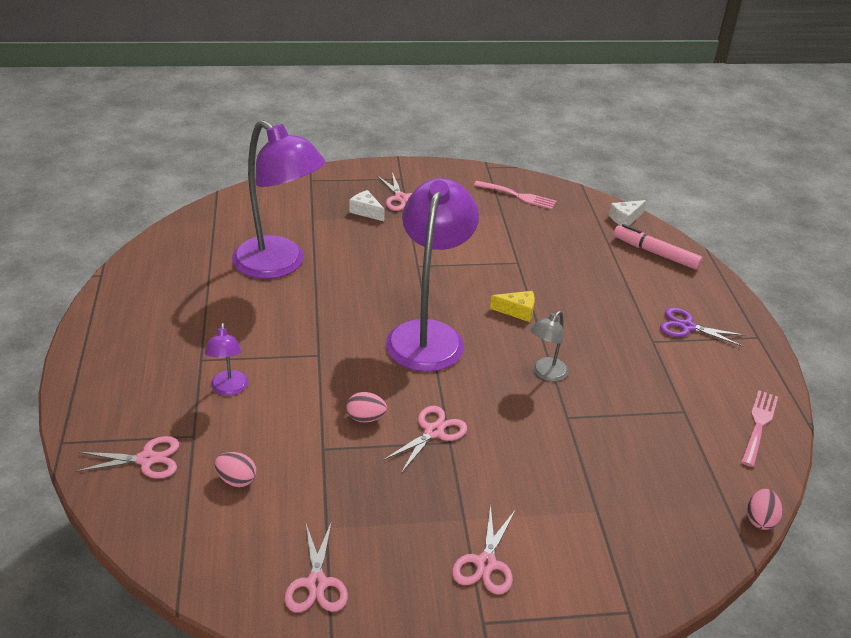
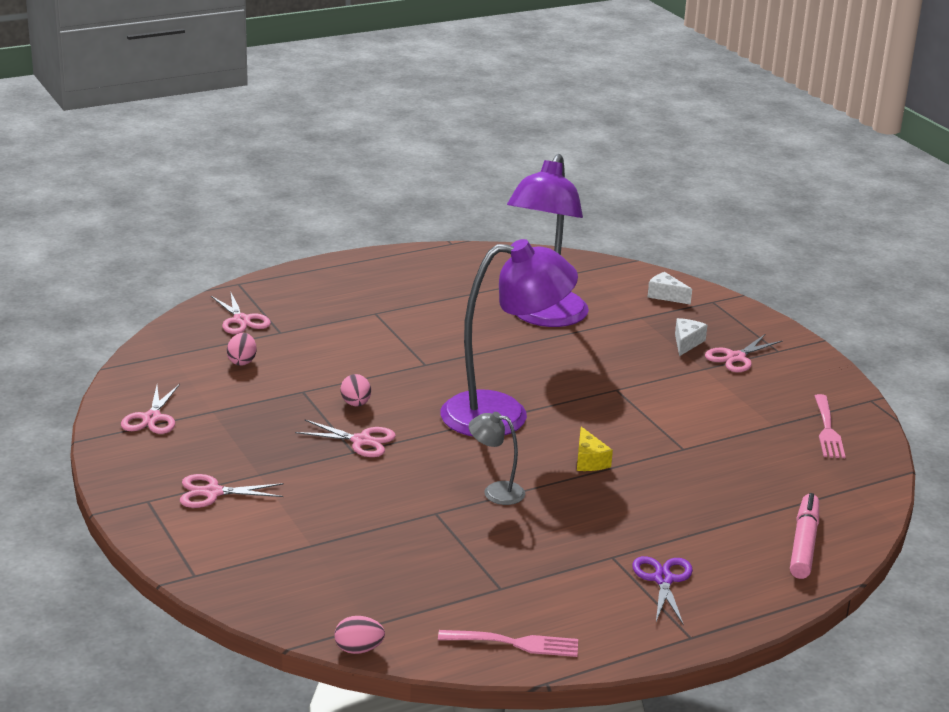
camera: 70 degrees right, 10 degrees down
(229, 389) = (347, 333): purple lamp -> none
(316, 584) = (151, 418): pink scissors -> pink scissors turned 60 degrees counterclockwise
(625, 219) = (862, 513): white cheese -> white cheese (666, 295)

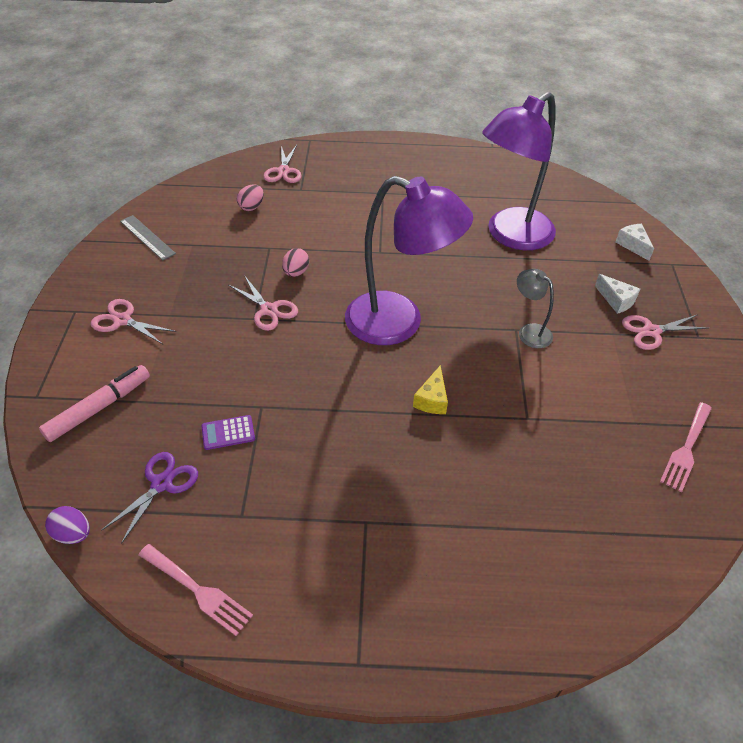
camera: 30 degrees right, 20 degrees up
(151, 418) = (147, 237): pink scissors -> grey ruler
(358, 649) = (73, 534): pink egg -> purple egg
(425, 540) = (228, 433): none -> purple calculator
(495, 491) = (327, 403): grey lamp -> grey lamp (529, 331)
(663, 579) = (389, 573): purple scissors -> purple scissors (162, 483)
(686, 343) = (616, 300): white cheese -> white cheese turned 90 degrees clockwise
(804, 544) = (562, 589): pink marker -> pink marker (99, 408)

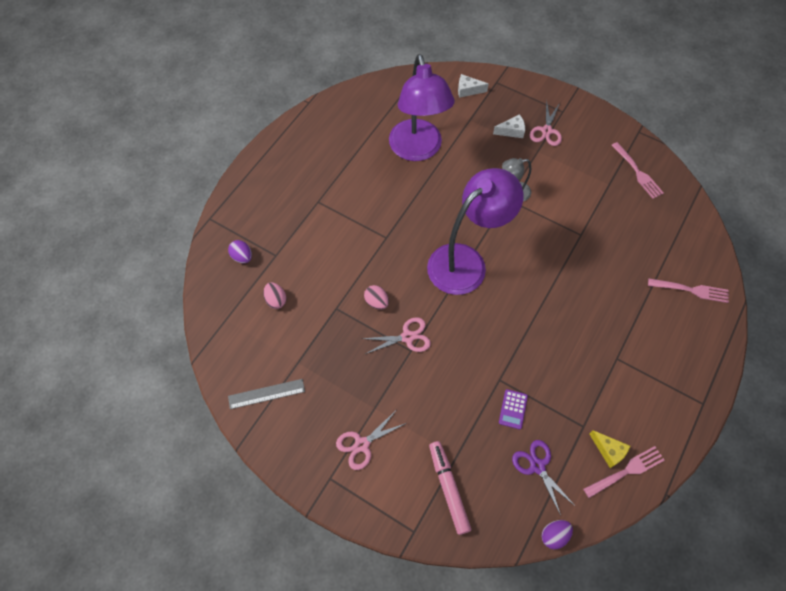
camera: 60 degrees left, 15 degrees up
(283, 171) = (242, 257): pink scissors -> purple egg
(432, 399) = (542, 277): yellow cheese -> yellow cheese (608, 451)
(545, 584) = (691, 290): none -> pink fork

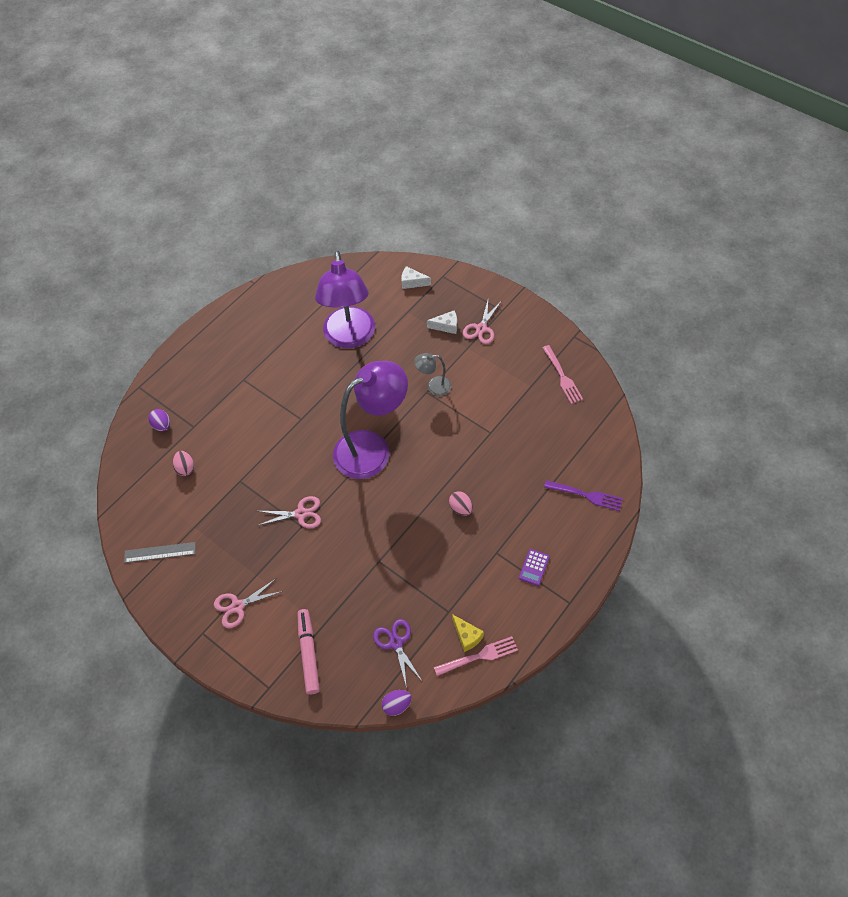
camera: 10 degrees right, 5 degrees down
(376, 302) = (279, 478): pink egg -> pink egg (461, 508)
(513, 409) = (385, 589): purple calculator -> purple calculator (534, 567)
(691, 290) = (586, 495): pink fork -> purple fork

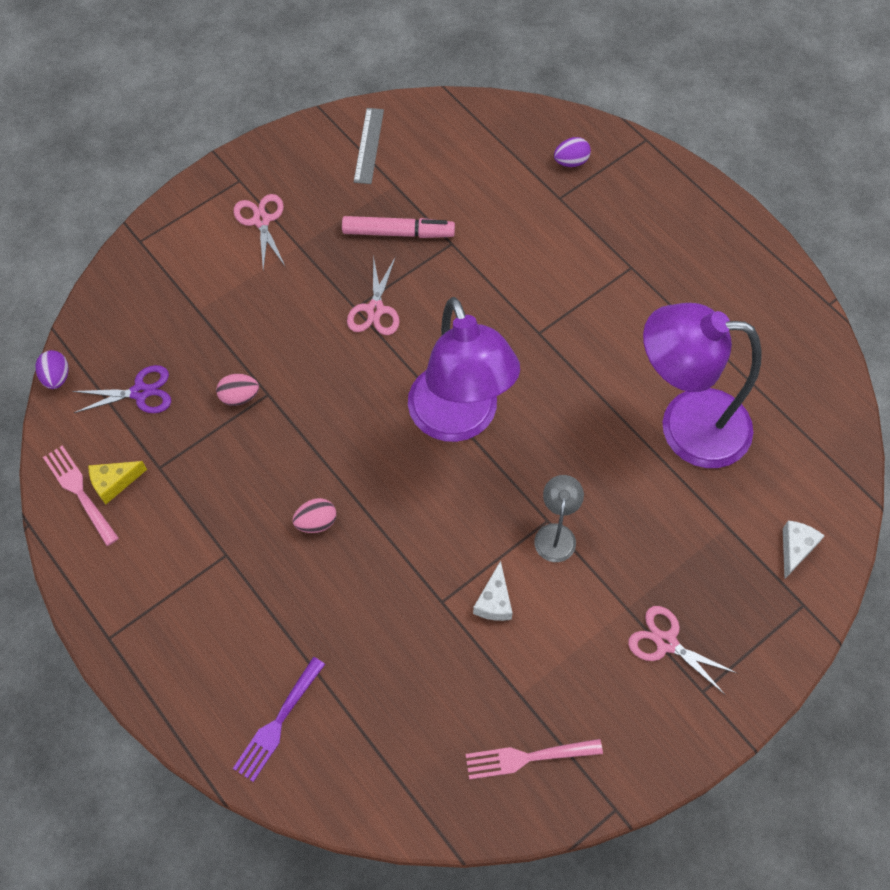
camera: 100 degrees right, 5 degrees up
(185, 468) = (491, 183): pink egg -> pink egg (239, 397)
(308, 653) = (166, 290): pink marker -> pink marker (398, 233)
(446, 326) = (682, 584): white cheese -> white cheese (494, 601)
(479, 656) = (79, 492): pink fork -> pink fork turned 150 degrees clockwise
(534, 567) = (183, 602): purple calculator -> none

